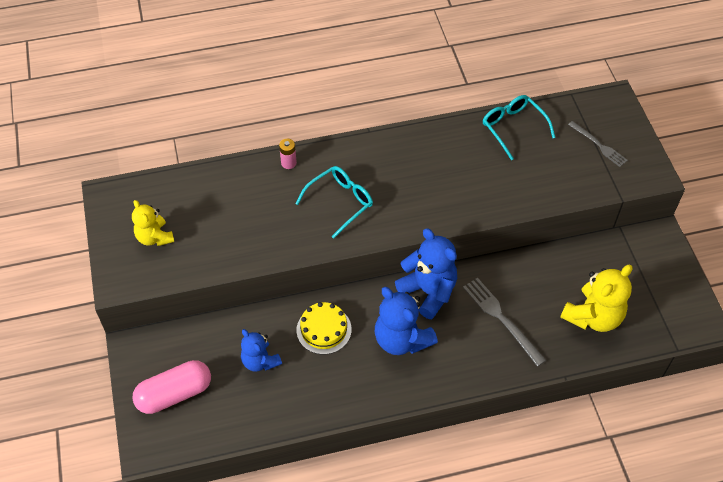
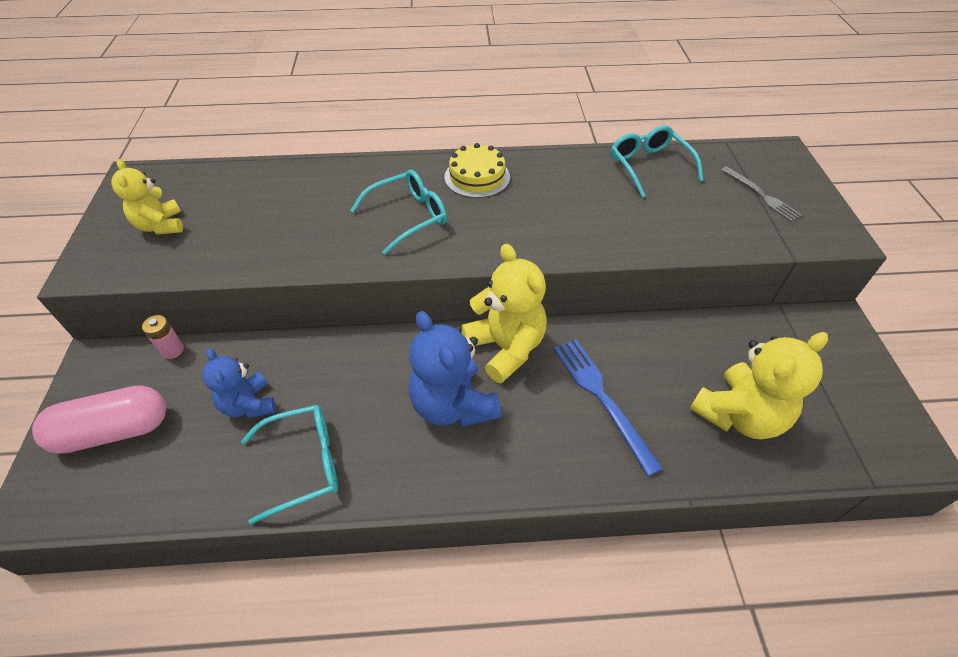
camera: 10 degrees right, 5 degrees down
(288, 163) = (360, 170): pink battery -> pink battery (172, 350)
(314, 394) = (304, 464): none -> turquoise glasses
(324, 329) = (350, 375): yellow cake -> yellow cake (477, 177)
(428, 291) = (506, 348): blue teddy bear -> yellow teddy bear
(501, 319) = (602, 398): grey fork -> blue fork

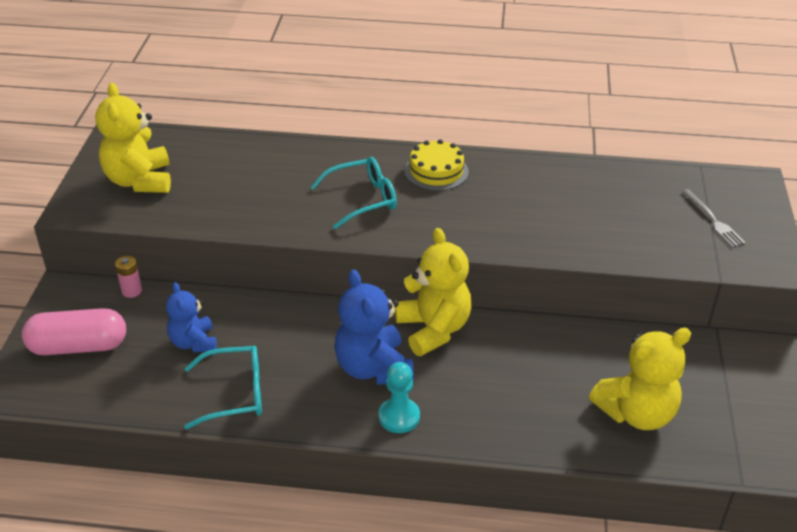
camera: 10 degrees right, 10 degrees down
(161, 226) = (139, 181): yellow teddy bear -> yellow teddy bear, size x1.58
(494, 463) = (399, 417): none -> turquoise pawn
(602, 398) = (512, 382): blue fork -> none
(649, 166) = (610, 180): turquoise glasses -> none

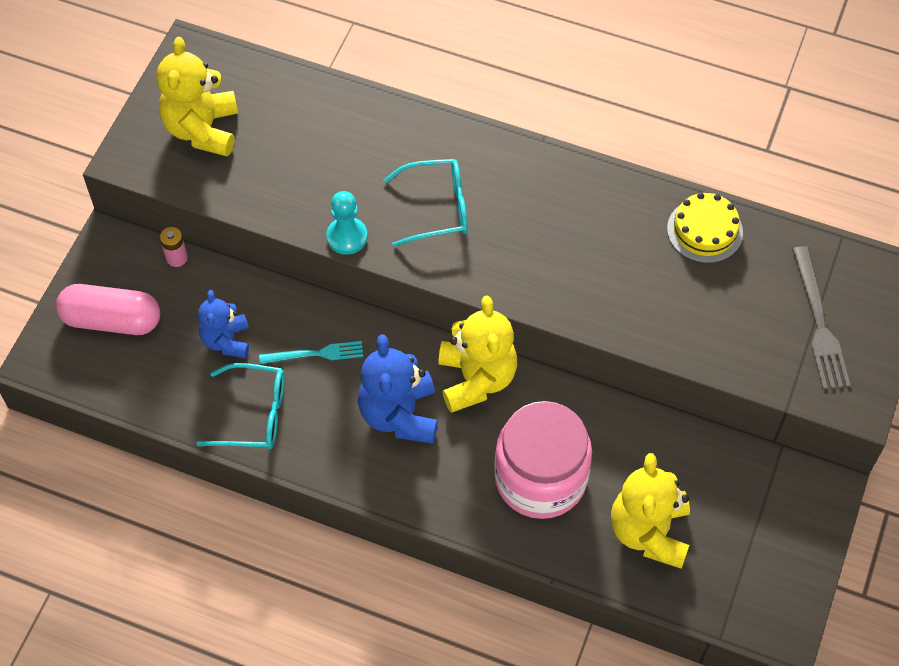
camera: 15 degrees right, 20 degrees up
(280, 337) = (315, 354): none -> turquoise fork
(399, 417) = (408, 480): turquoise pawn -> turquoise pawn (347, 237)
(436, 171) = (532, 182): yellow cake -> yellow cake (705, 230)
(521, 392) = (540, 478): none -> pink jar
(636, 413) = (649, 532): yellow teddy bear -> yellow teddy bear turned 105 degrees clockwise
(713, 220) = (819, 323): grey fork -> grey fork, size x1.51

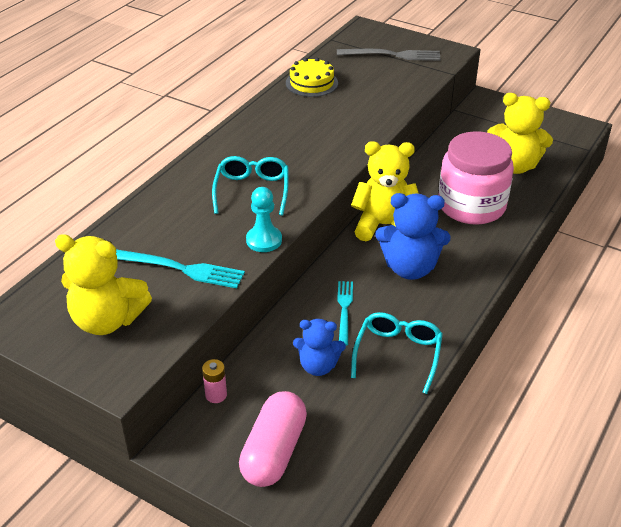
camera: 80 degrees left, 20 degrees down
(287, 170) = (179, 269): none -> turquoise fork

